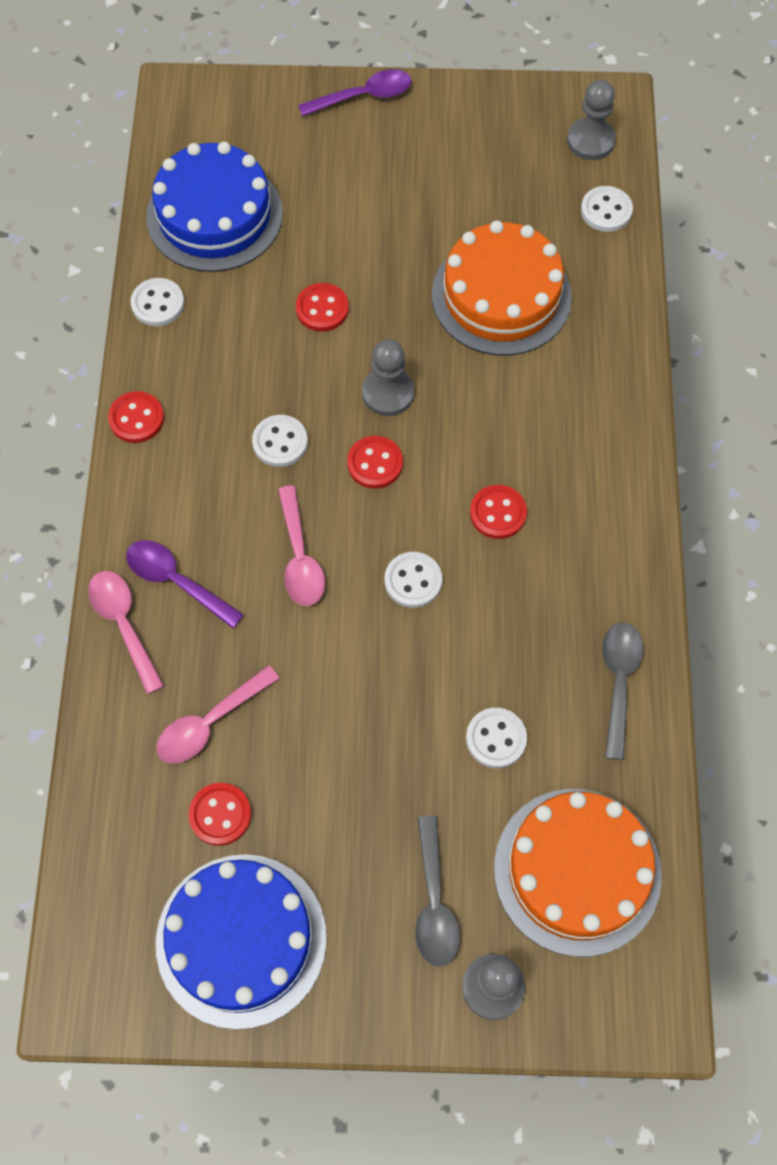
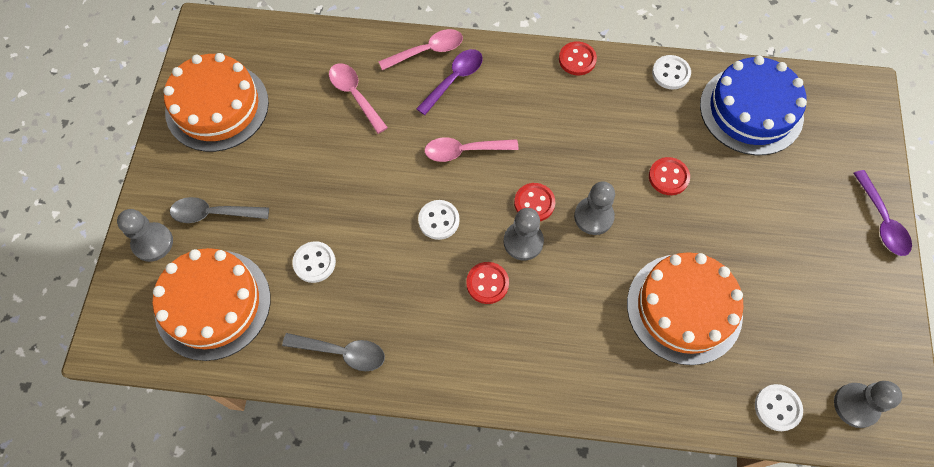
camera: 95 degrees right, 0 degrees up
(220, 815) = (295, 99): red button -> none
(241, 940) = (217, 107): blue cake -> orange cake
(280, 442) = (555, 143): white button -> none
(433, 474) = (523, 241): none -> grey pawn

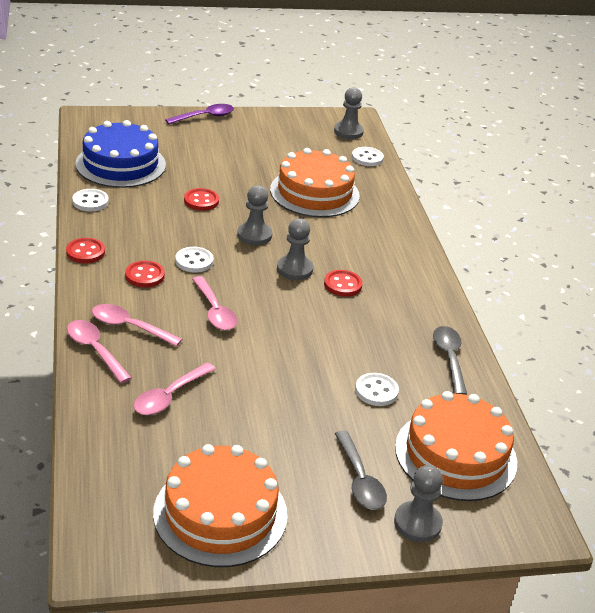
camera: 110 degrees left, 30 degrees down
(439, 220) = (296, 318): white button -> white button (194, 261)
(454, 79) = (129, 327): purple spoon -> pink spoon
(534, 203) = (254, 266): red button -> red button (145, 276)

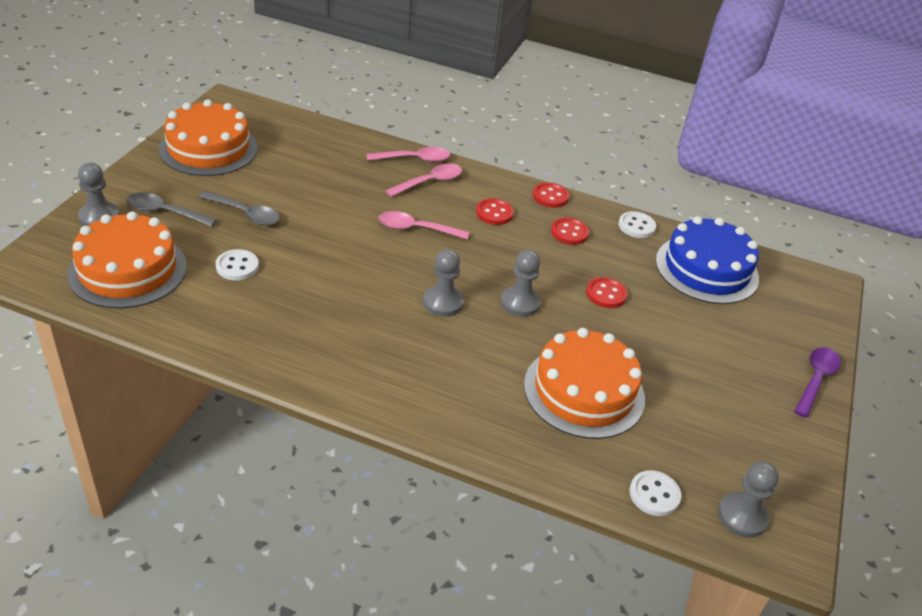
camera: 120 degrees right, 5 degrees up
(169, 396) = (334, 170): pink spoon -> none
(194, 261) = (499, 247): white button -> none
(205, 117) = (816, 380): purple spoon -> purple spoon turned 150 degrees counterclockwise
(343, 285) = (394, 322): red button -> red button (569, 233)
(449, 358) = (228, 334): grey spoon -> grey spoon (245, 214)

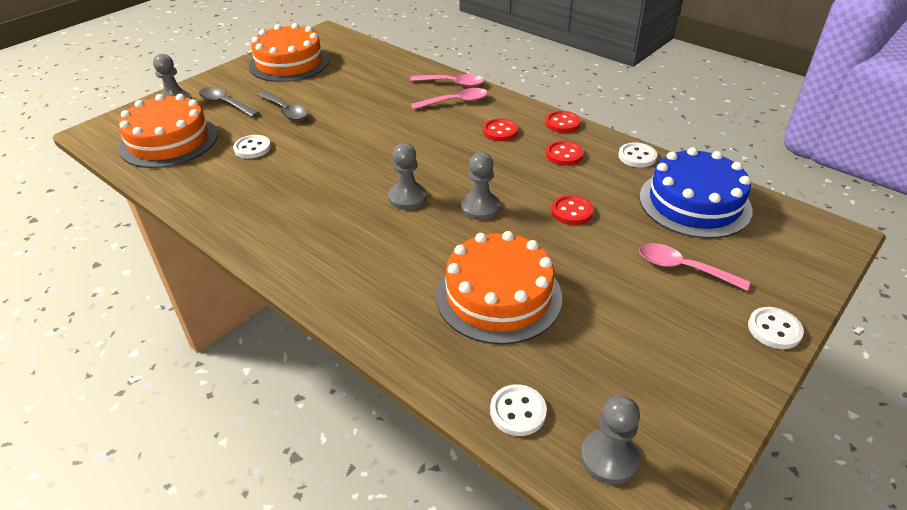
camera: 25 degrees right, 0 degrees up
(416, 229) = (420, 136): pink spoon -> pink spoon (683, 268)
(816, 380) = (774, 329): purple spoon -> white button

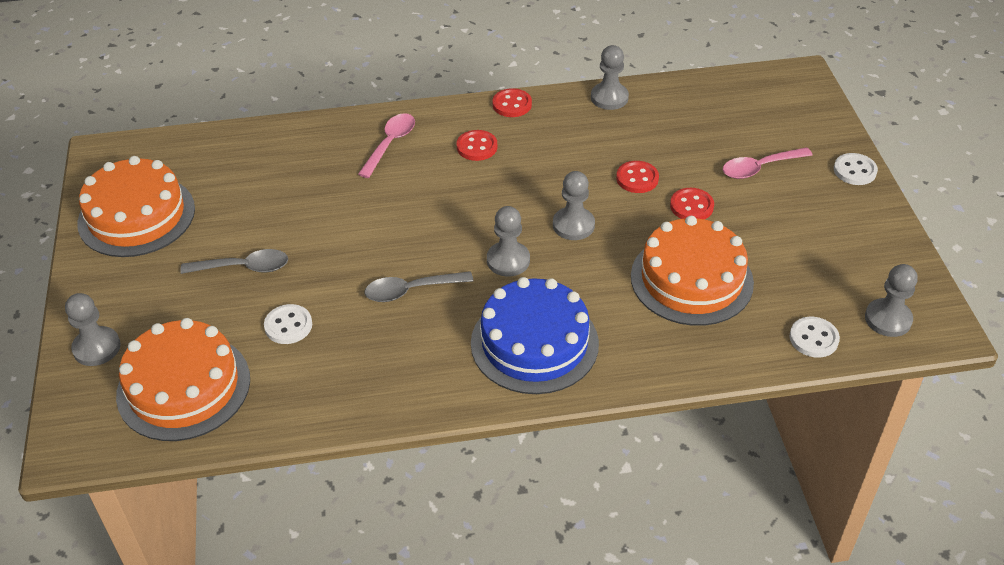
camera: 50 degrees left, 5 degrees up
(225, 104) = (160, 307): grey spoon -> grey spoon (411, 290)
(453, 83) = (354, 126): pink spoon -> none
(564, 155) = (558, 133): red button -> red button (691, 206)
(637, 156) = (609, 98): white button -> grey pawn
(694, 203) = (698, 111): blue cake -> blue cake (534, 343)

